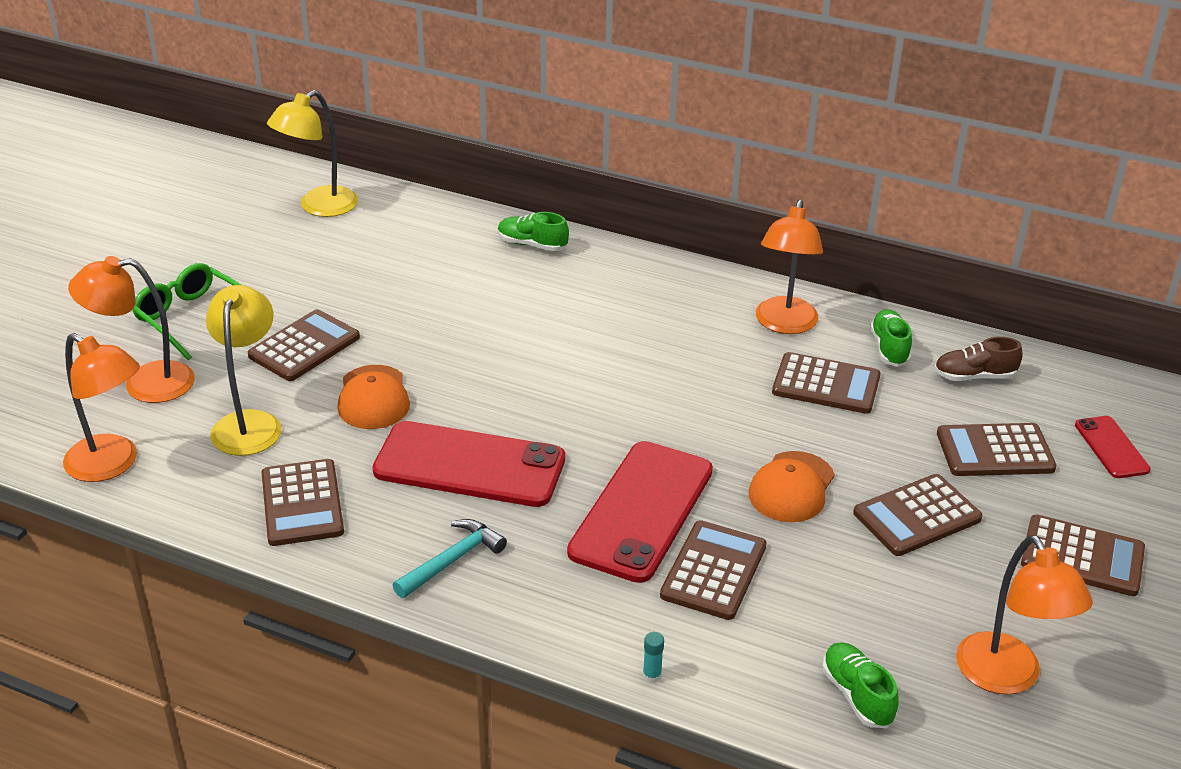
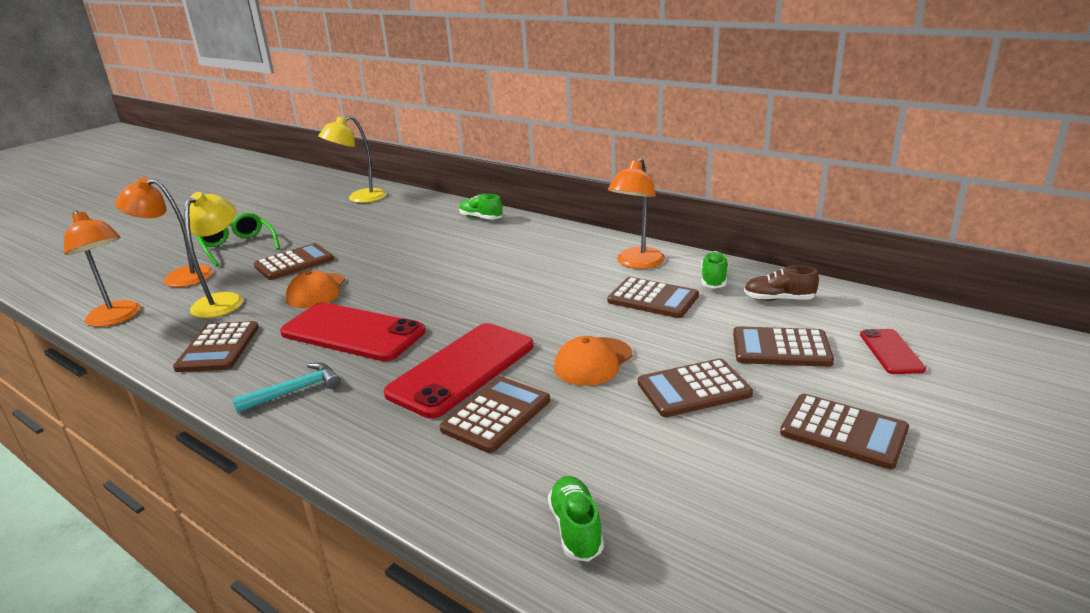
camera: 15 degrees right, 10 degrees down
(652, 676) = (395, 491): turquoise glue stick -> none
(1006, 677) = (735, 529): orange lamp -> none

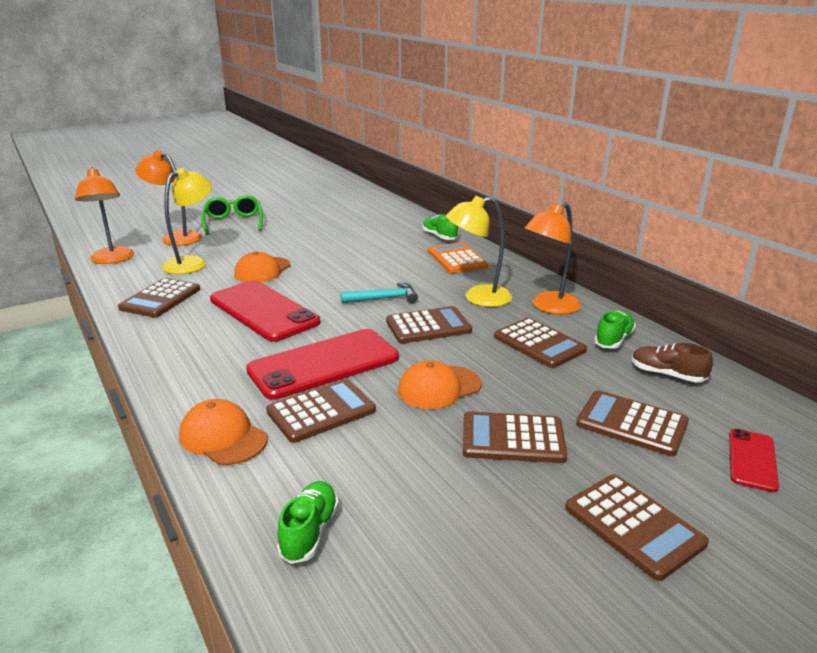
camera: 20 degrees right, 0 degrees up
(294, 263) = (263, 244): brown calculator -> brown calculator (428, 326)
(295, 391) = (187, 347): turquoise hammer -> turquoise hammer (384, 298)
(359, 198) = (352, 201): yellow lamp -> yellow lamp (478, 298)
(413, 469) = (223, 437): none -> orange cap
(515, 236) = (457, 259): none -> orange calculator

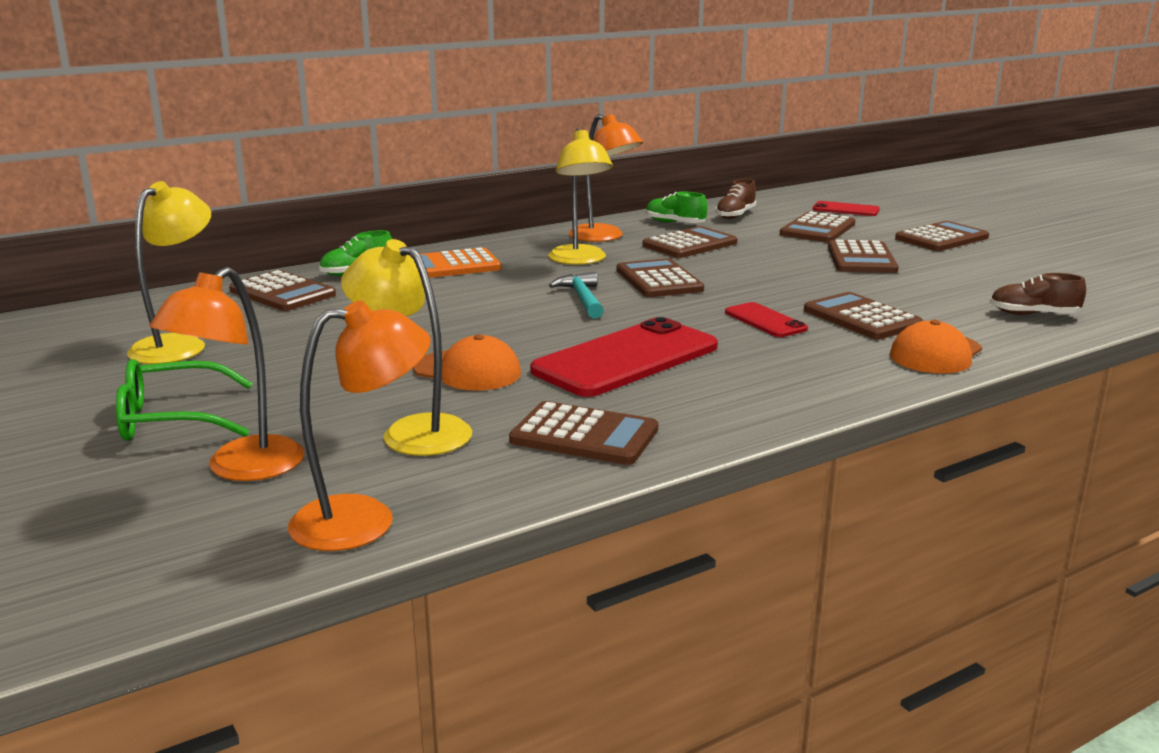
camera: 90 degrees left, 5 degrees down
(309, 532) = (1033, 314): green shoe -> brown shoe
(322, 213) = (178, 345): none -> yellow lamp
(324, 364) = (765, 321): red phone -> red phone, size x0.49
(399, 224) = (282, 293): none -> brown calculator
(439, 387) = (792, 278): orange cap -> none

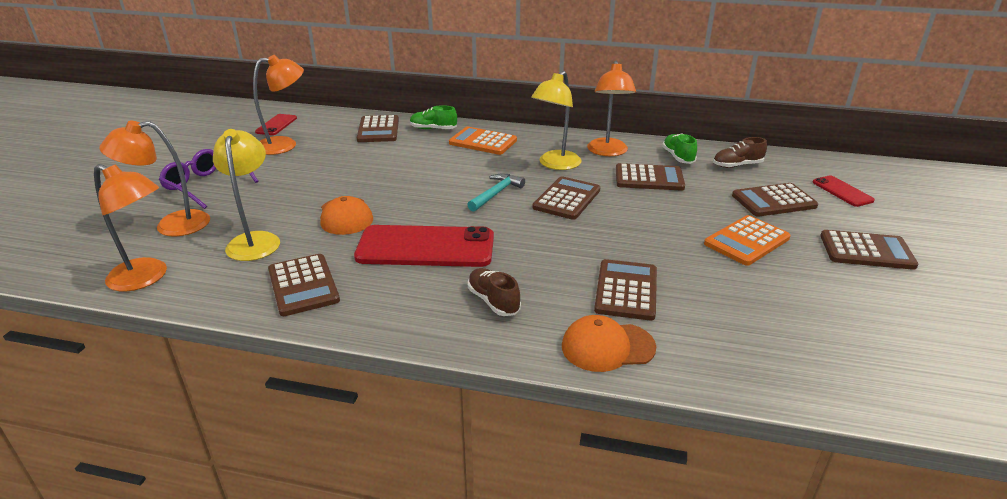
camera: 45 degrees right, 10 degrees up
(172, 419) = (205, 186): green glasses -> purple glasses
(178, 345) = (285, 145): yellow lamp -> orange lamp
(765, 321) = (559, 260): red phone -> red phone (276, 125)
(861, 259) = (746, 241): brown calculator -> orange calculator
(1033, 314) = (771, 358): brown shoe -> brown shoe (493, 301)

